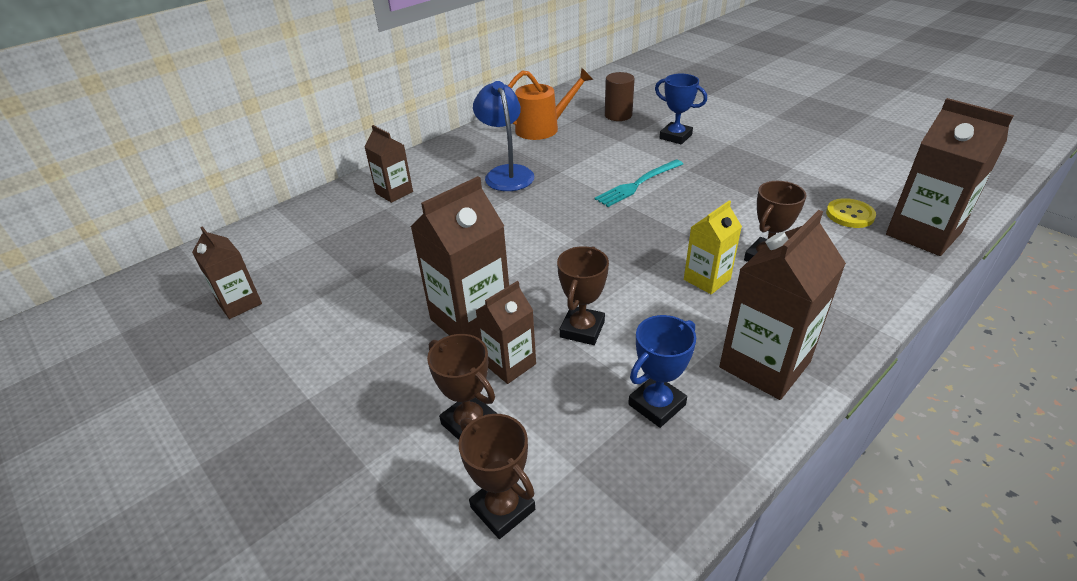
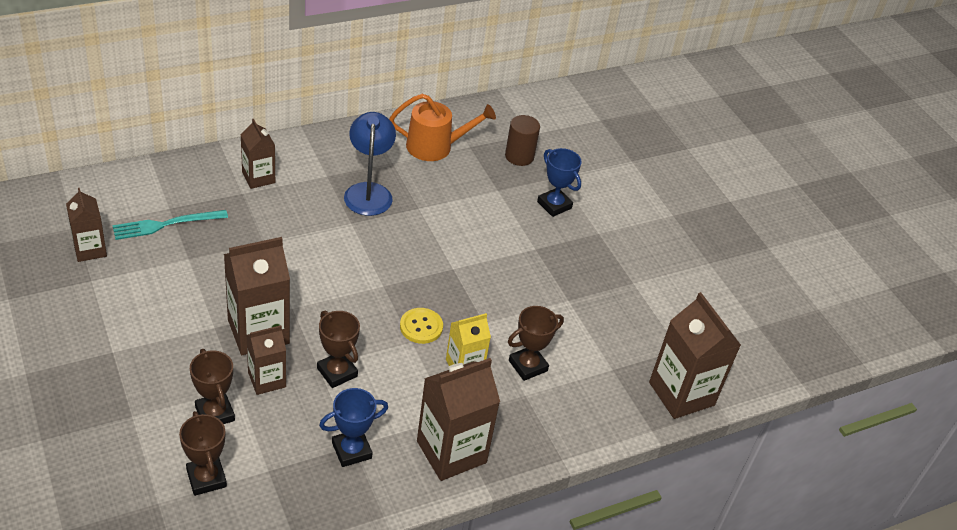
camera: 10 degrees right, 5 degrees up
(582, 329) = (337, 372): brown trophy -> brown trophy turned 75 degrees counterclockwise
(637, 184) = (477, 249): turquoise fork -> turquoise fork (166, 224)
(850, 215) = (637, 352): yellow button -> yellow button (421, 327)

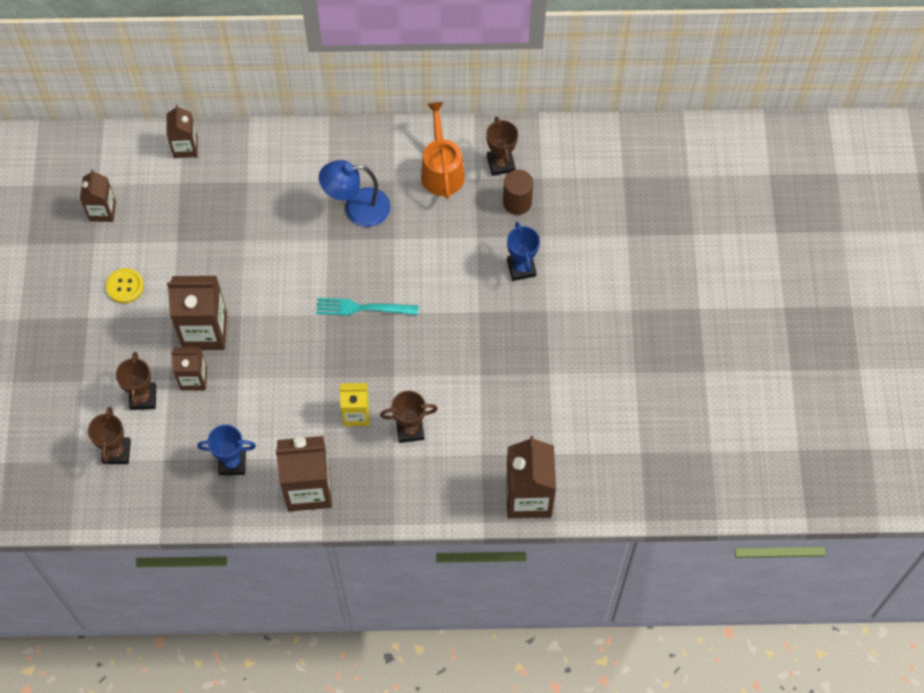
camera: 30 degrees right, 20 degrees up
(166, 224) = (171, 200): turquoise fork -> turquoise fork (362, 308)
(258, 177) = (267, 168): brown carton -> brown carton (185, 147)
(337, 372) = (251, 388): brown trophy -> brown trophy (501, 163)
(368, 191) = (357, 208): blue lamp -> blue lamp turned 120 degrees counterclockwise
(421, 327) = (338, 365): yellow button -> yellow button (125, 286)
(435, 147) = (442, 171): orange watering can -> orange watering can turned 120 degrees counterclockwise

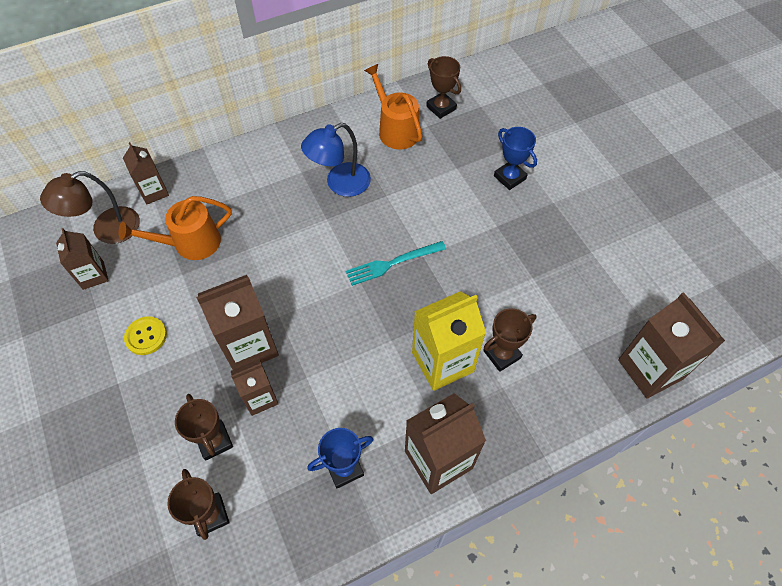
camera: 25 degrees left, 5 degrees down
(129, 170) = (107, 230): none -> brown lamp
(197, 214) = (191, 243): none -> orange watering can
(356, 414) = (442, 362): yellow carton -> yellow carton, size x1.69
(517, 202) = (473, 130): brown cylinder -> none

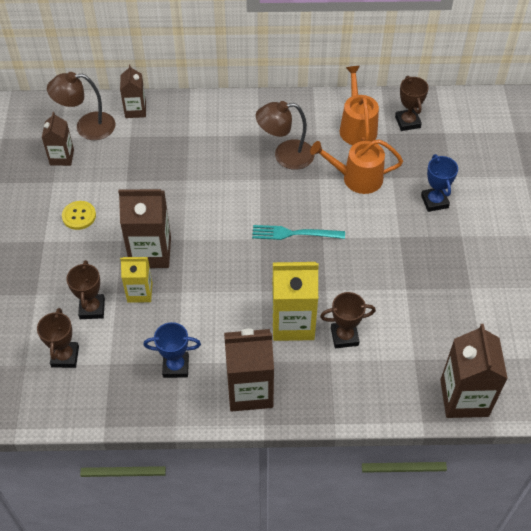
camera: 25 degrees right, 5 degrees down
(191, 243) = (144, 160): orange watering can -> orange watering can (357, 178)
(260, 398) = (140, 292): brown carton -> yellow carton
(340, 184) = (285, 155): blue lamp -> brown lamp

